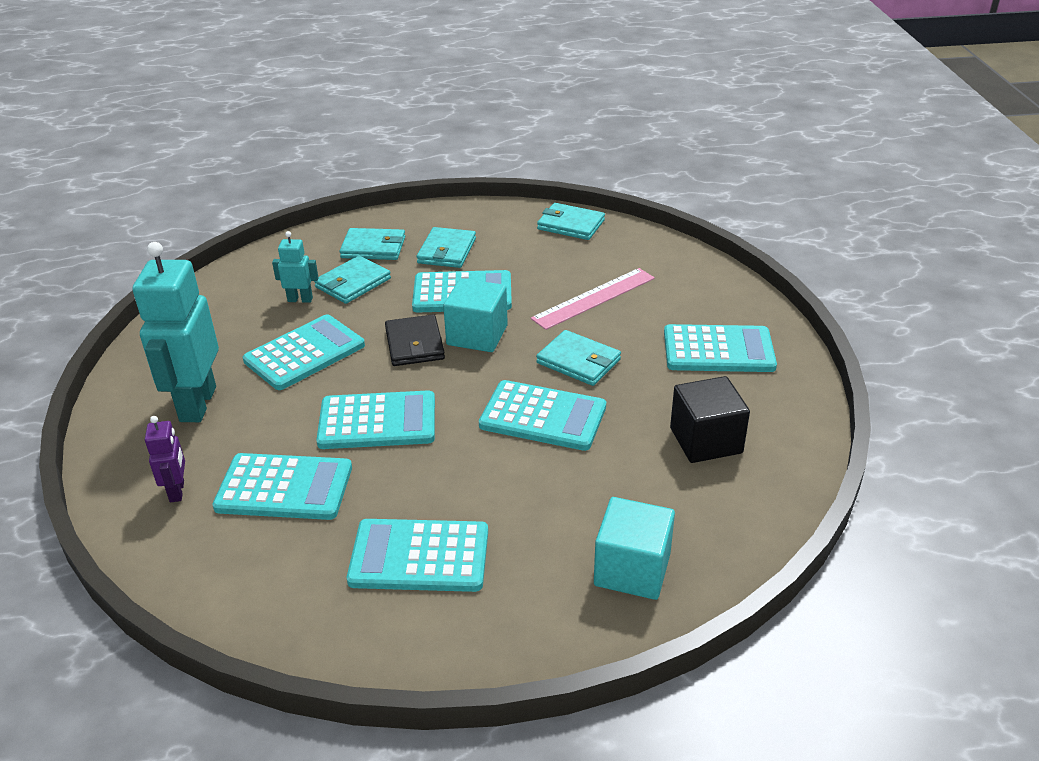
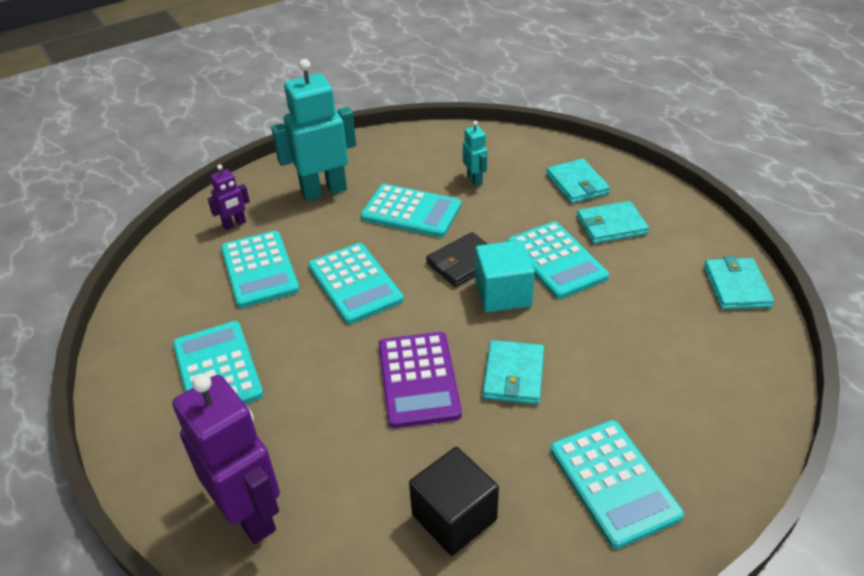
camera: 65 degrees right, 5 degrees up
(353, 283) = (518, 195): turquoise wallet -> none
(543, 416) = (418, 379): turquoise calculator -> purple calculator
(594, 298) = (623, 350): pink ruler -> none
(632, 569) = (250, 514): turquoise cube -> purple robot

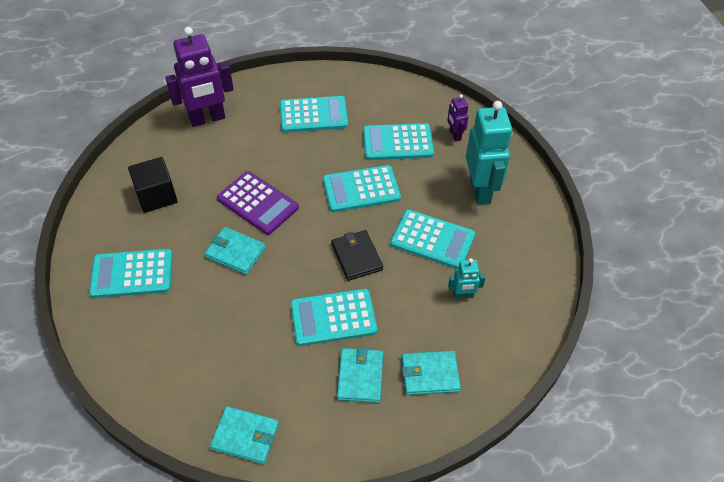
camera: 105 degrees right, 10 degrees up
(411, 212) = (432, 240): turquoise calculator -> turquoise calculator turned 105 degrees counterclockwise
(418, 379) = (257, 203): purple calculator -> purple calculator turned 150 degrees counterclockwise
(503, 293) = (312, 270): turquoise cube -> none

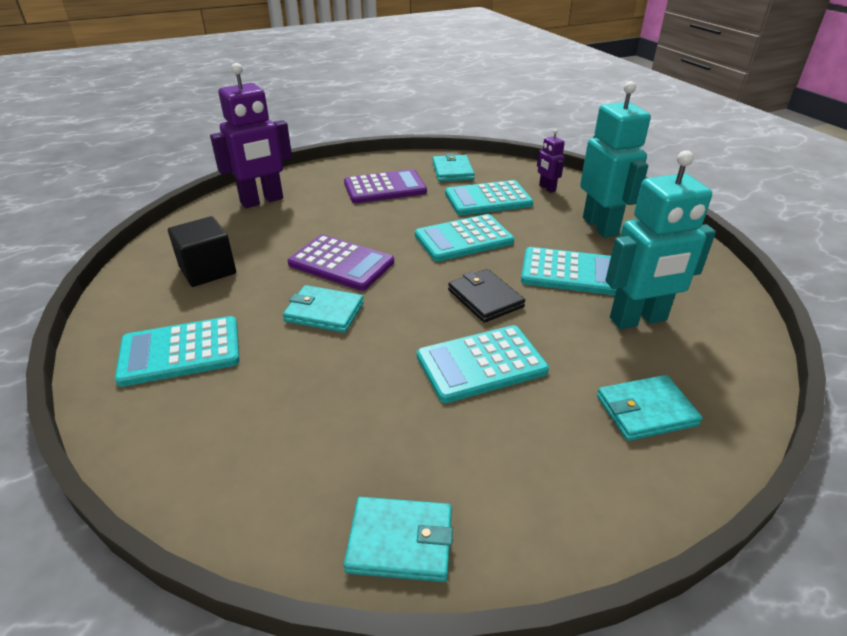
camera: 10 degrees left, 15 degrees down
(313, 115) = (385, 188): turquoise calculator -> purple calculator
(360, 376) = (549, 428): turquoise wallet -> turquoise wallet (452, 171)
(463, 296) = (638, 320): turquoise robot -> turquoise robot, size x2.09

